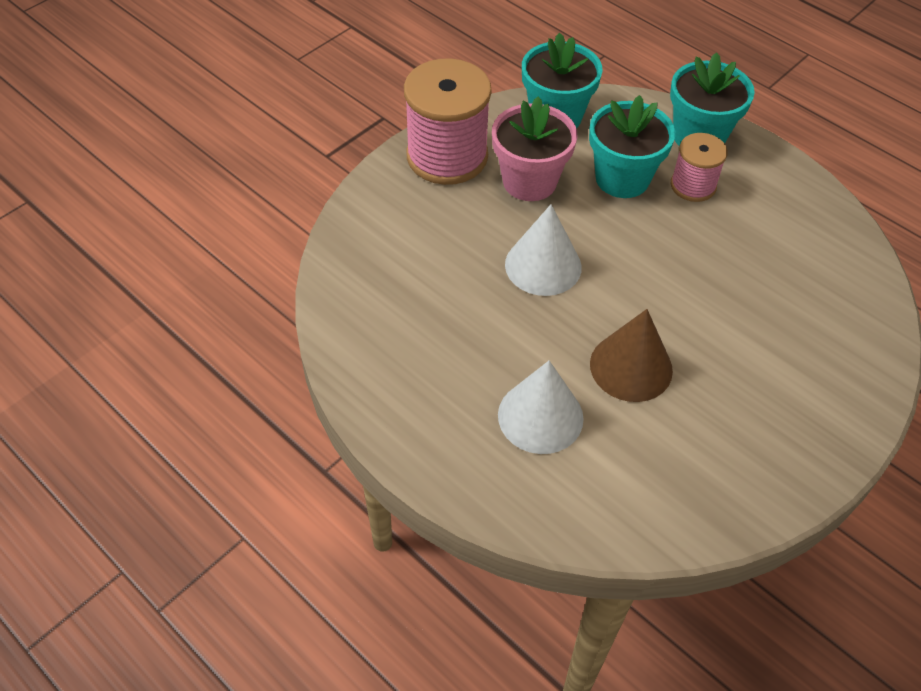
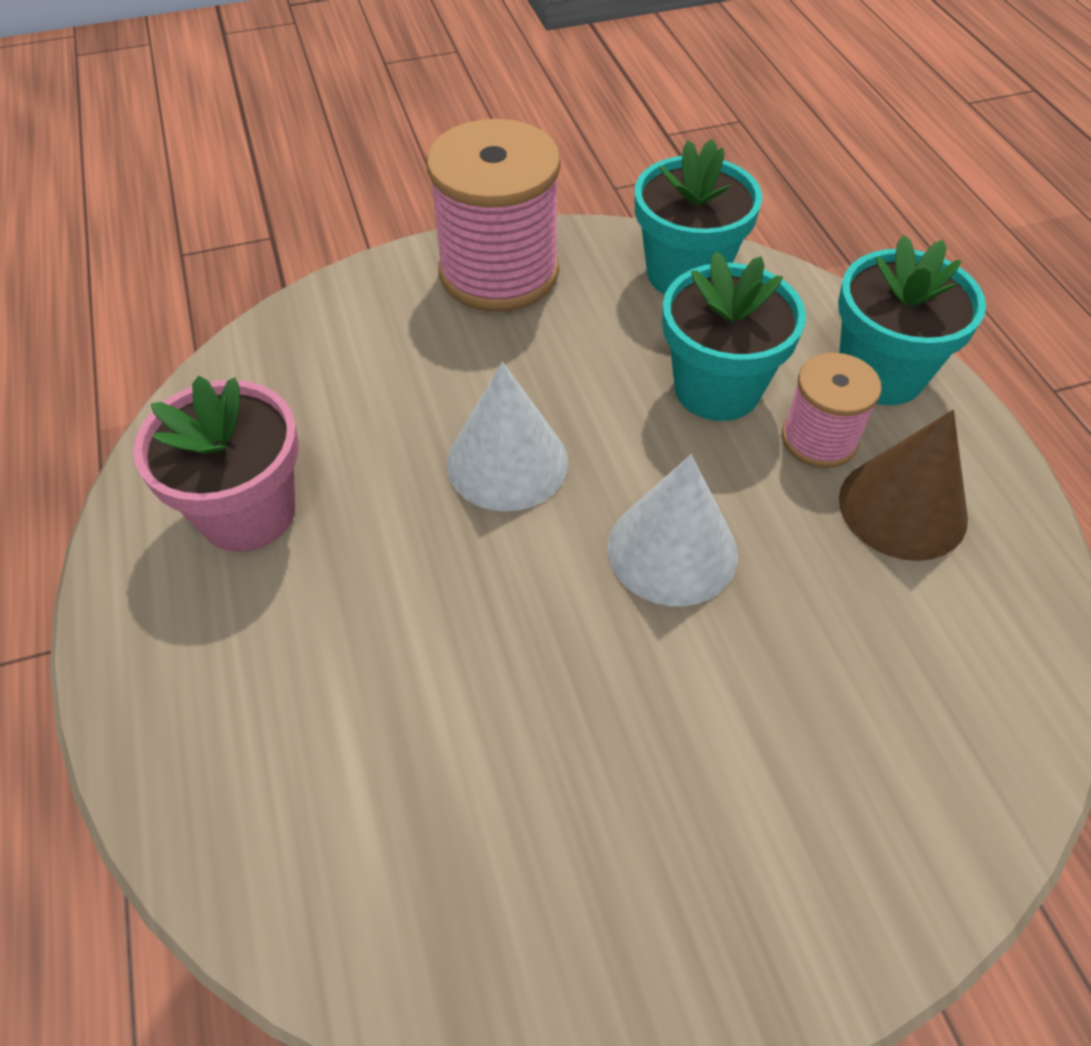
camera: 30 degrees right, 0 degrees up
(529, 181) = (581, 343): pink flower pot -> pink flower pot (247, 512)
(540, 416) = (325, 676): white cone -> white cone (672, 550)
(631, 367) = (514, 667): brown cone -> brown cone (902, 508)

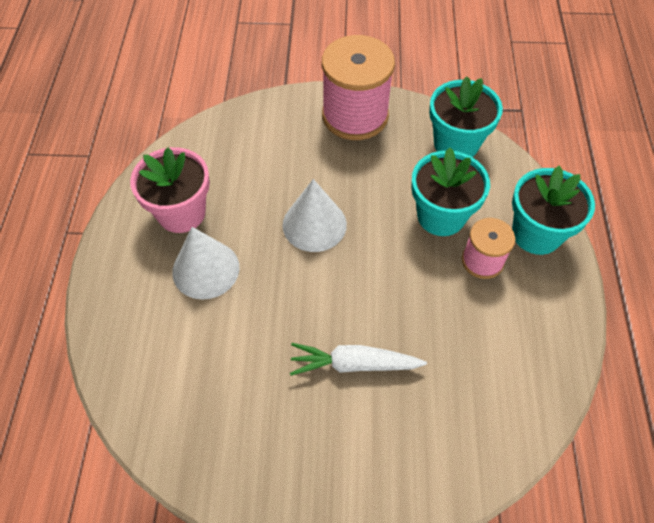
camera: 20 degrees right, 5 degrees up
(672, 550) = (376, 296): white cone -> white cone (206, 269)
(690, 680) = (354, 364): none -> white carrot
(902, 508) = (508, 312): brown cone -> none

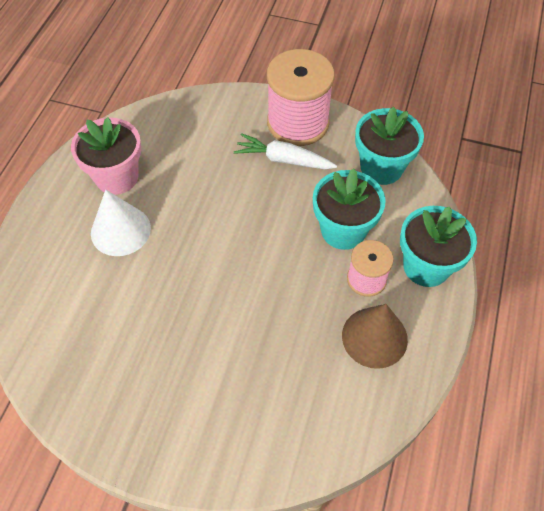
camera: 15 degrees right, 0 degrees up
(314, 224) = (227, 212): white cone -> none
(354, 364) = (218, 342): white carrot -> white carrot (284, 160)
(512, 318) = (374, 337): none -> brown cone

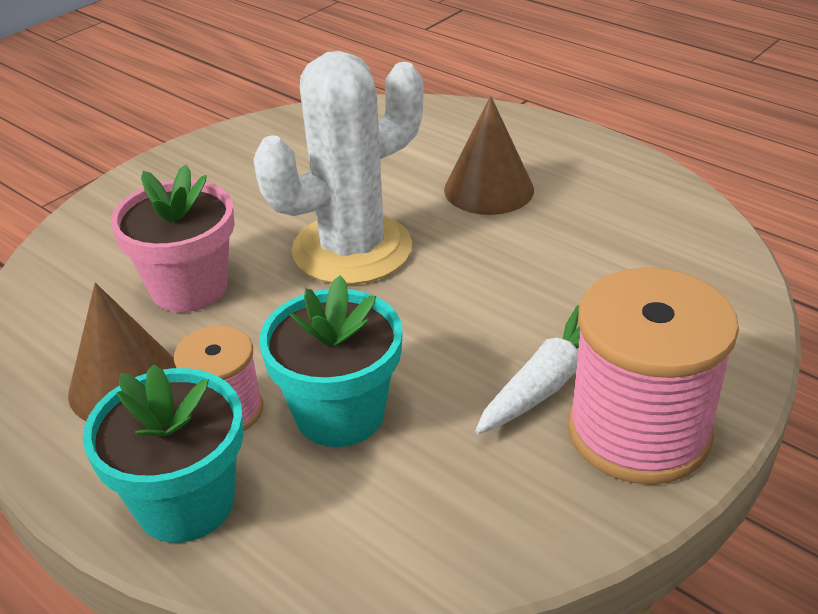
camera: 115 degrees right, 20 degrees down
(117, 177) = (591, 199): pink flower pot -> pink flower pot (189, 288)
(120, 230) = (489, 189): white cone -> brown cone
(211, 279) = (352, 249): none -> white cactus
(381, 167) = (453, 527): turquoise flower pot -> none

